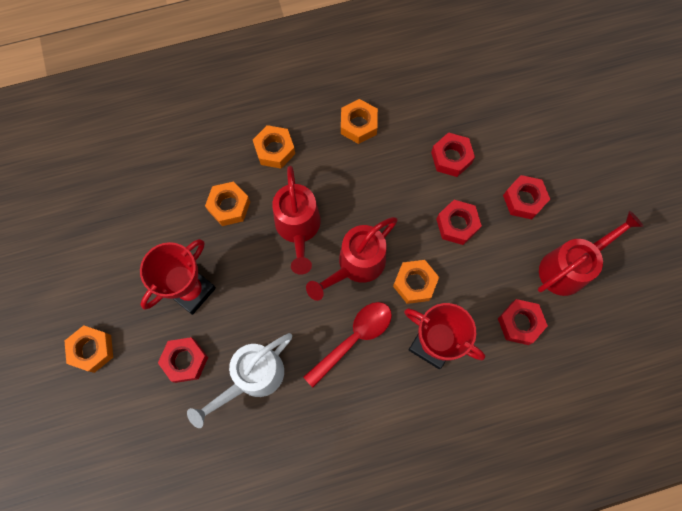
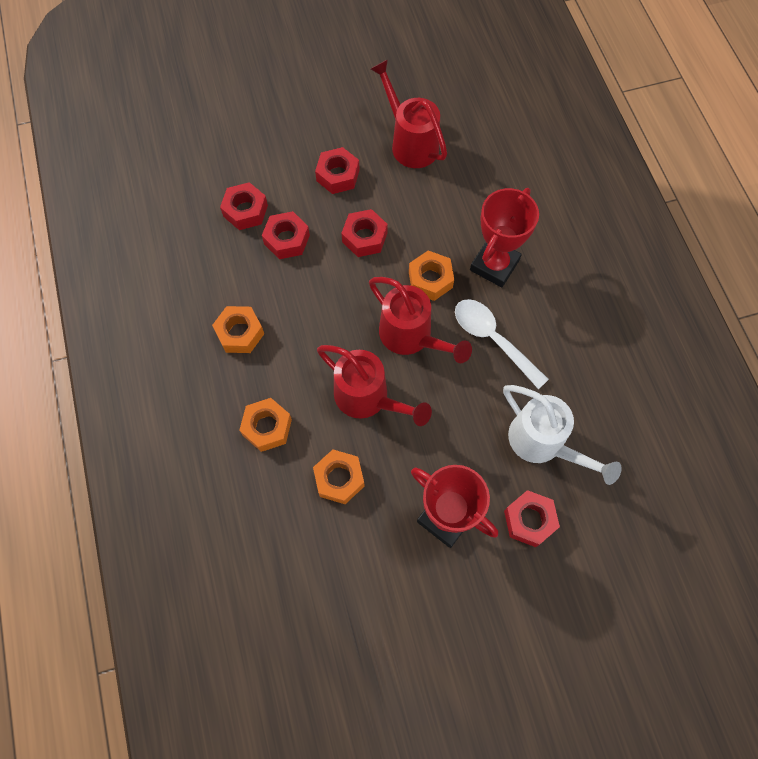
camera: 90 degrees left, 5 degrees down
(92, 350) = (524, 636): orange nut -> none
(298, 228) = (368, 398): red watering can -> red watering can turned 45 degrees clockwise
(354, 339) = (493, 339): red spoon -> white spoon
(519, 323) = (468, 187): red nut -> red nut (245, 211)

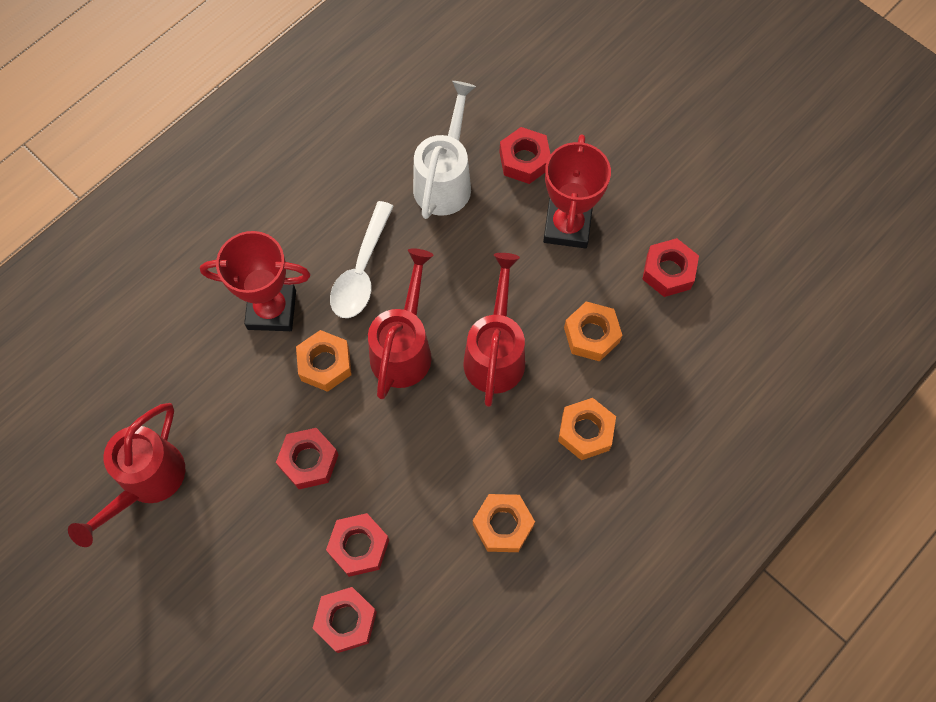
camera: 120 degrees left, 0 degrees up
(338, 175) = (238, 540): red nut -> red nut (668, 271)

